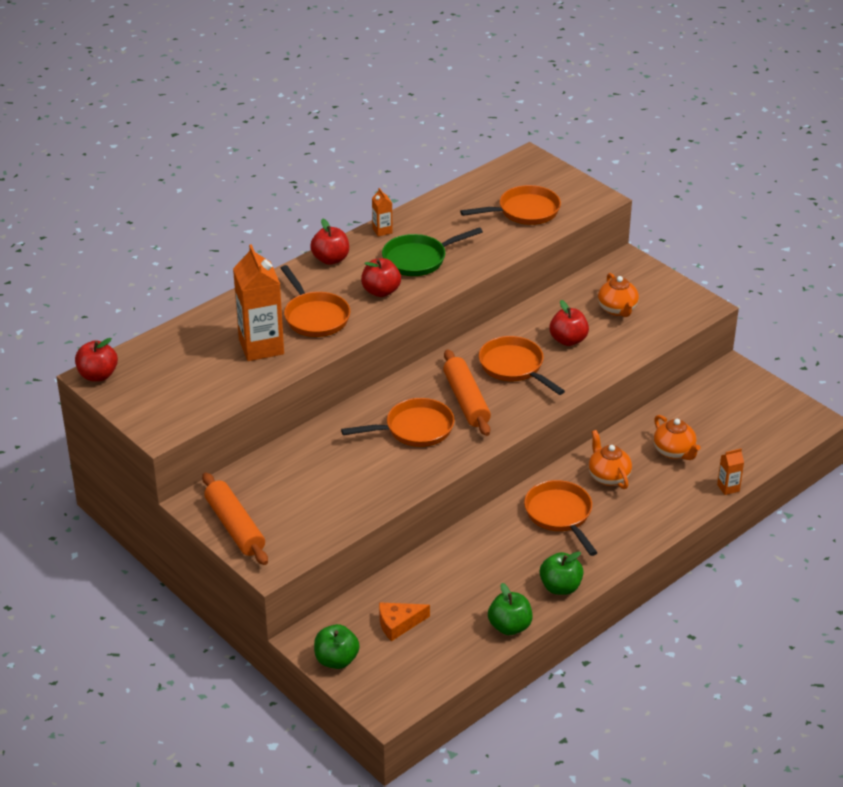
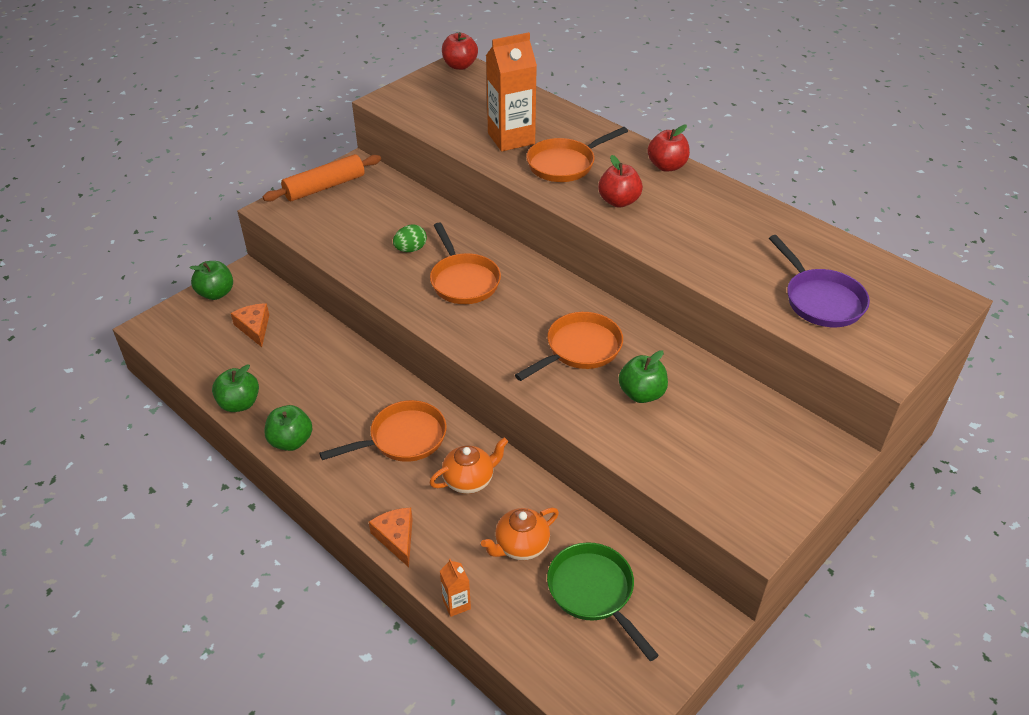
camera: 85 degrees right, 5 degrees up
(360, 462) = (410, 249): none -> green egg
(382, 230) = (733, 195): orange carton -> none
(419, 259) = (687, 223): green pan -> green pan (594, 592)
(466, 400) = (514, 314): orange rolling pin -> none
(524, 211) = (820, 300): orange pan -> purple pan
(568, 340) = (641, 394): red apple -> green apple
(617, 310) = (719, 440): orange teapot -> none
(668, 519) = (396, 538): none -> orange cheese

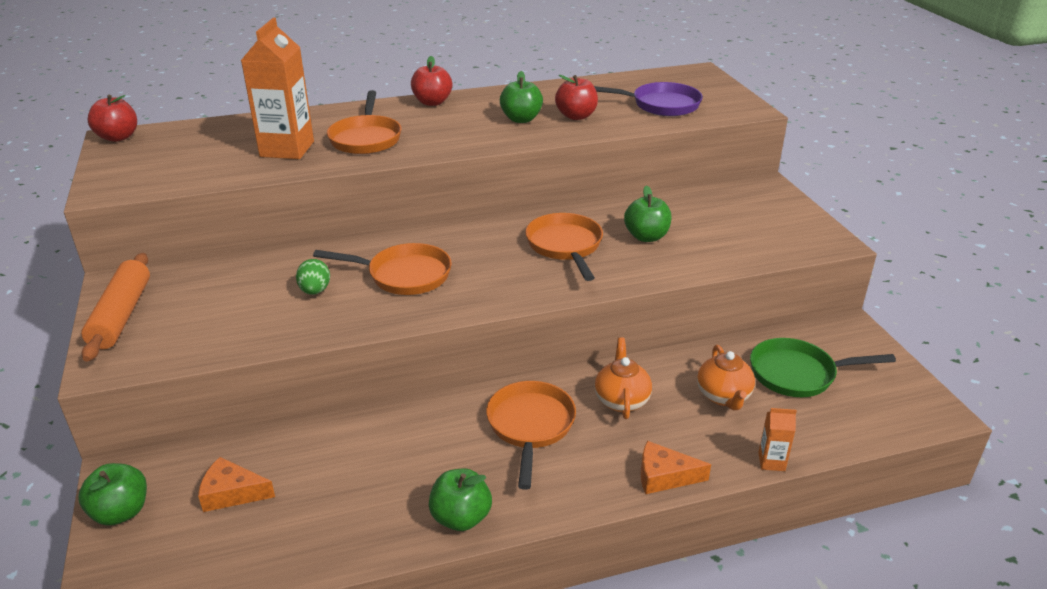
camera: 60 degrees left, 10 degrees down
(239, 404) = (355, 548): green apple -> green apple (521, 119)
(619, 201) = (452, 133): red apple -> red apple (576, 116)

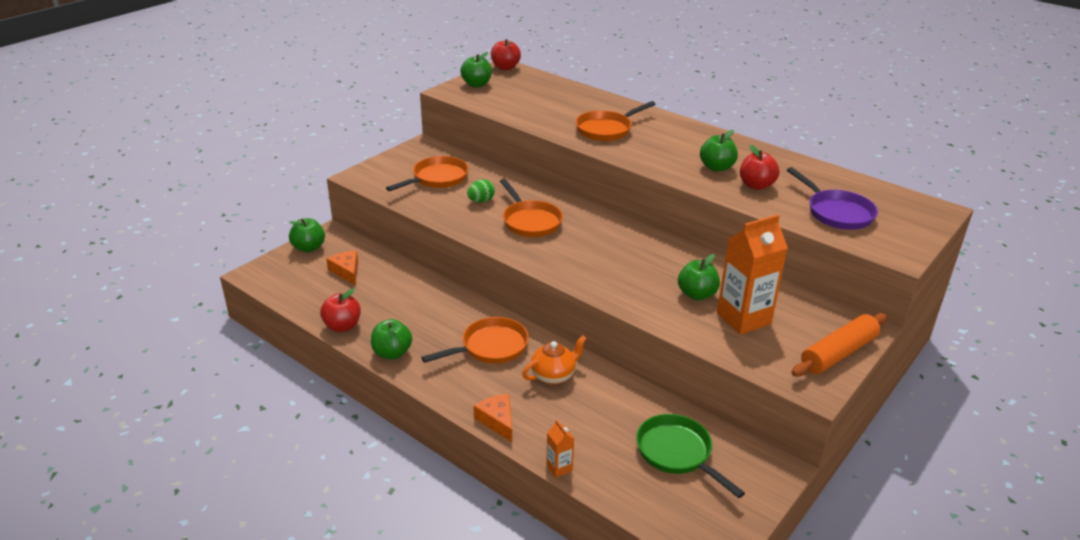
camera: 55 degrees right, 0 degrees up
(121, 315) = (399, 160): orange rolling pin -> orange rolling pin (838, 353)
(123, 168) = (476, 84): none -> green apple
(287, 149) = (558, 114): orange carton -> orange carton (743, 318)
(432, 102) = (690, 129): red apple -> red apple (342, 326)
(565, 246) = (638, 265): orange pan -> orange pan (437, 178)
(723, 397) = (607, 422): orange teapot -> none

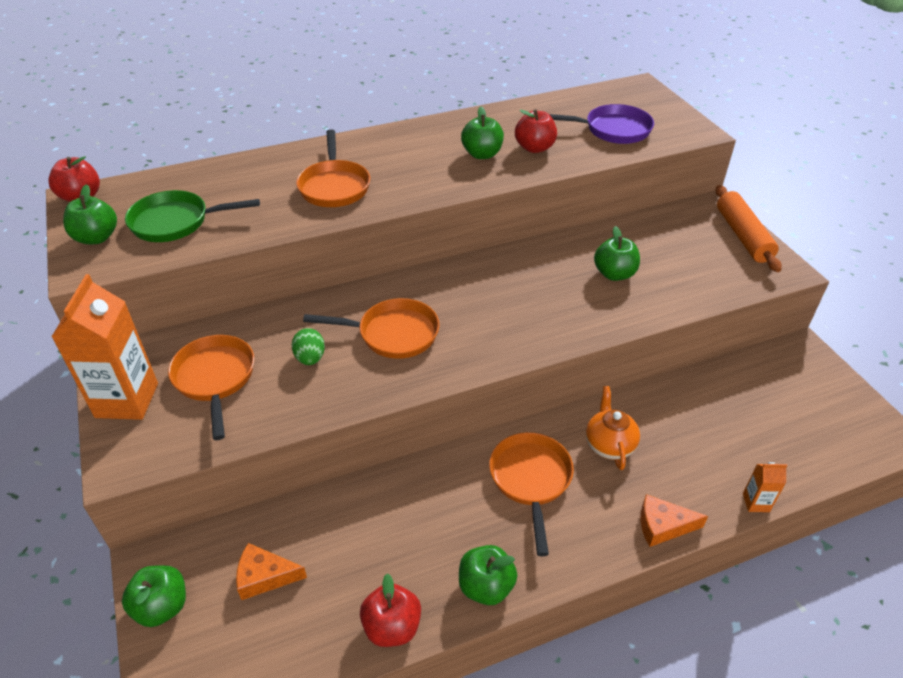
camera: 60 degrees left, 10 degrees up
(677, 453) = (763, 404): green pan -> green pan (176, 222)
(743, 318) = (668, 263): orange carton -> orange carton (127, 400)

